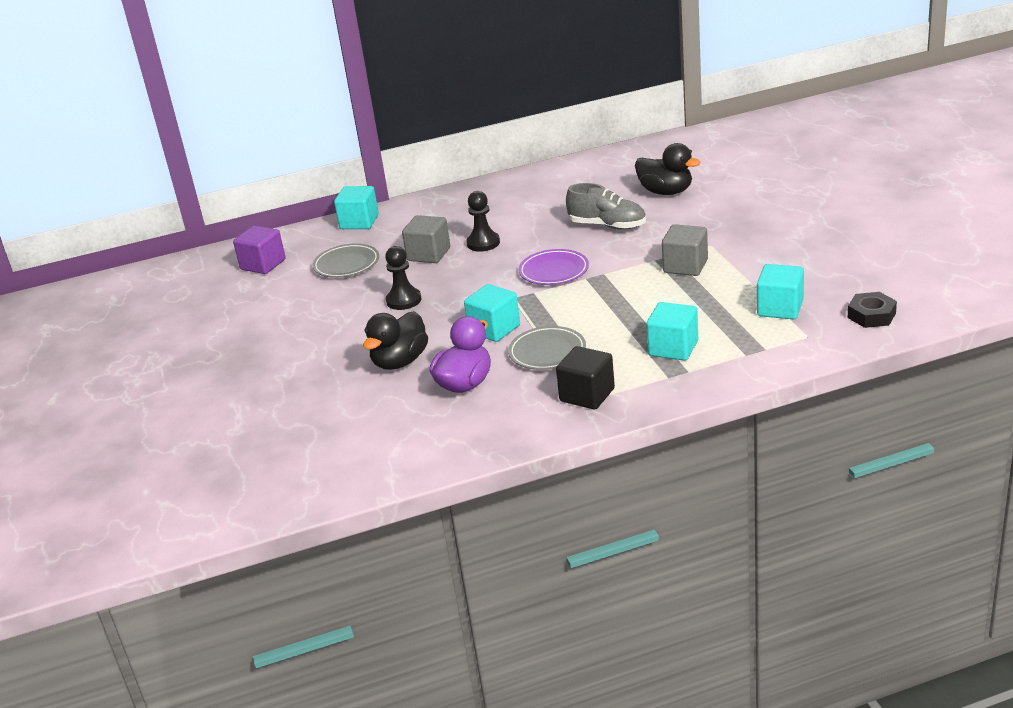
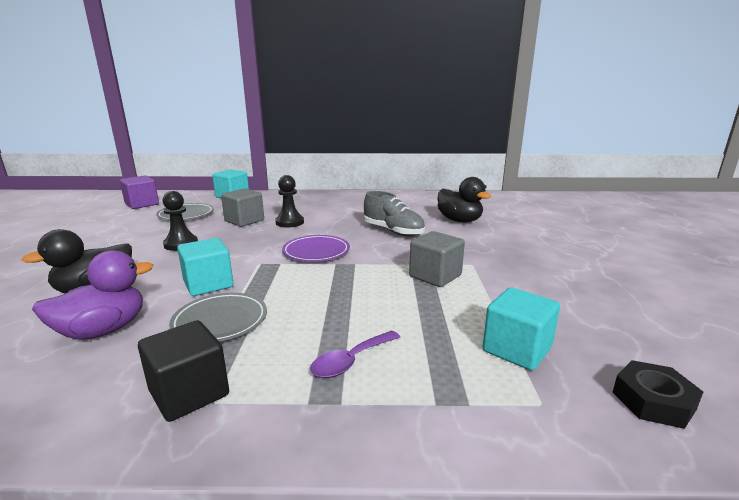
camera: 15 degrees right, 10 degrees down
(673, 348) = (351, 361): turquoise cube -> purple spoon

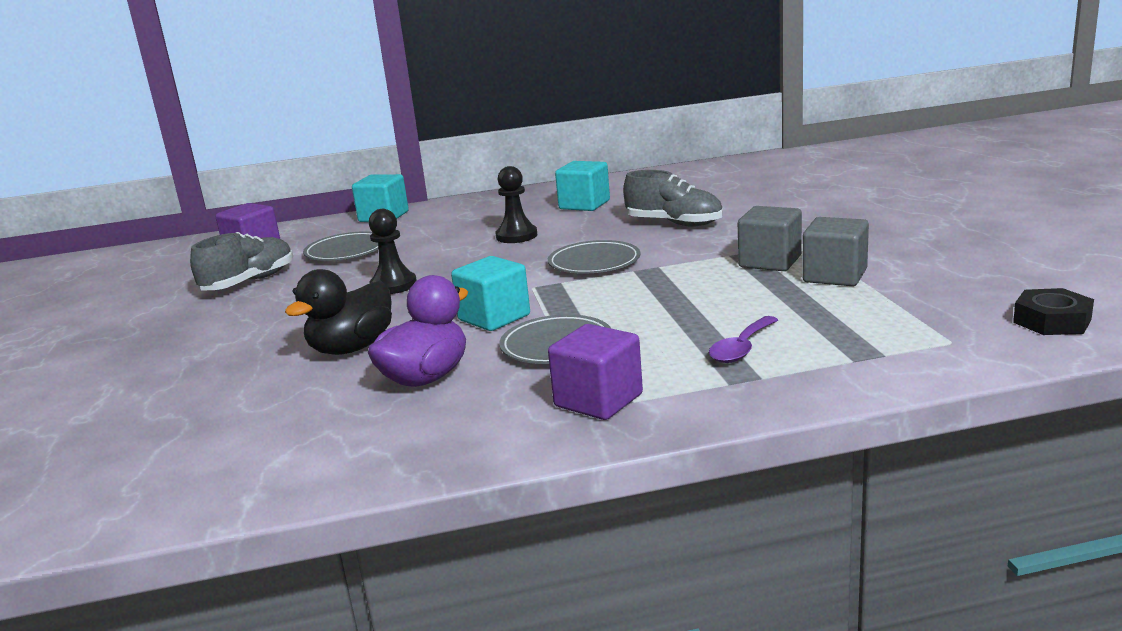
camera: 10 degrees left, 0 degrees up
(110, 225) = (249, 282): none -> grey shoe
(189, 393) = (598, 400): black cube -> purple cube
(244, 221) = (447, 244): grey cube -> grey cube (835, 276)
(316, 252) = (594, 262): purple plate -> grey plate
(459, 220) = (752, 196): black duck -> none
(517, 349) = (906, 309): turquoise cube -> turquoise cube (584, 205)

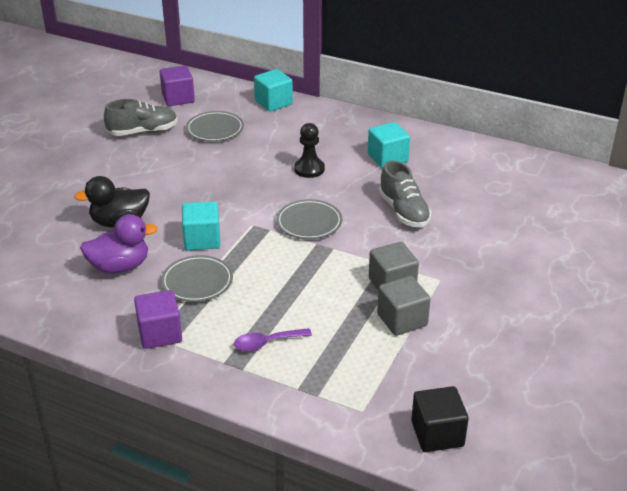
camera: 35 degrees right, 15 degrees up
(393, 285) = (196, 179): black pawn -> none
(1052, 321) = (437, 434): black nut -> black cube

